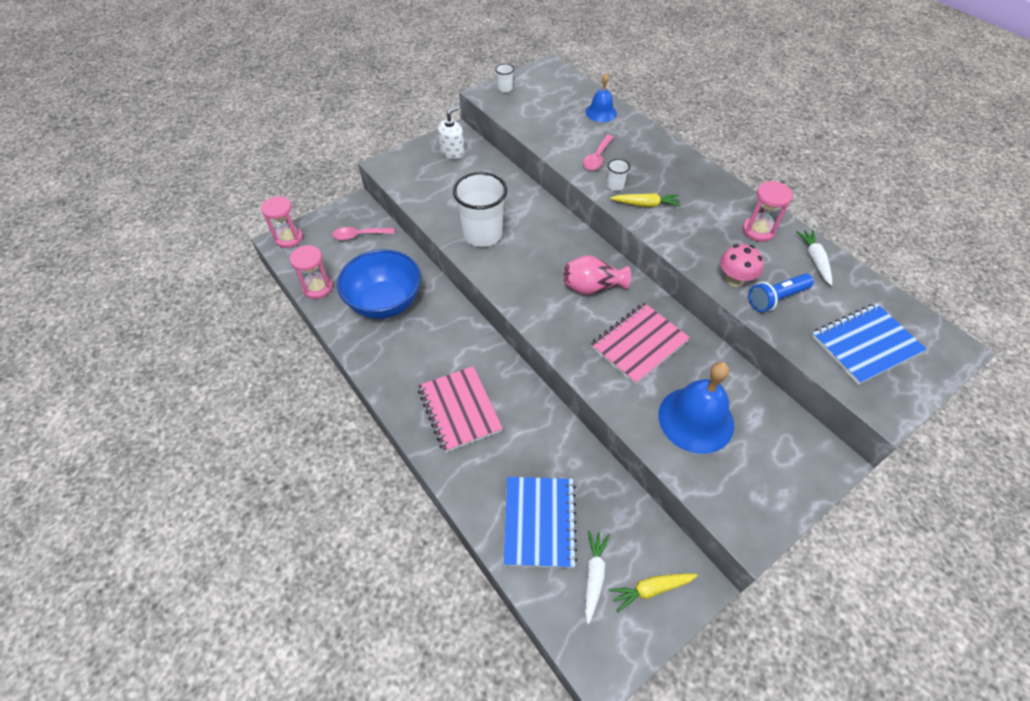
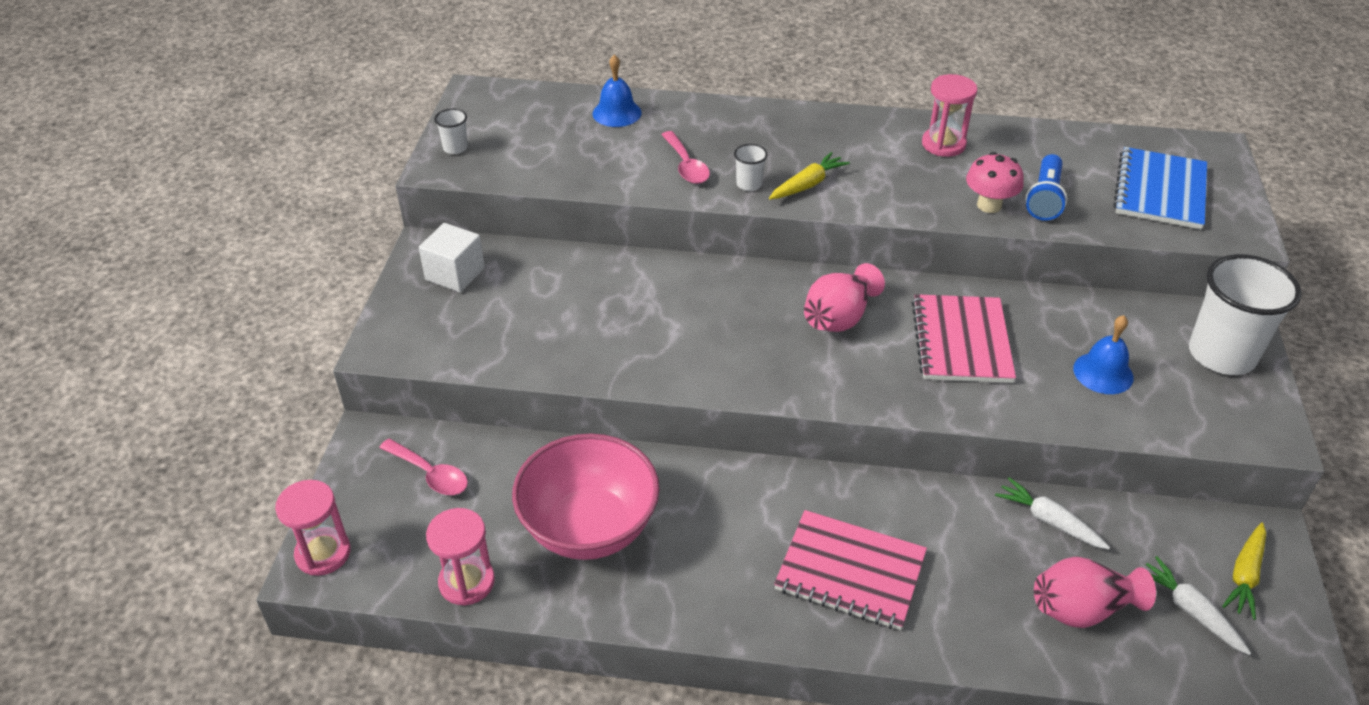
camera: 45 degrees left, 10 degrees down
(359, 235) = (430, 474): pink spoon -> pink spoon turned 90 degrees counterclockwise
(385, 303) = (589, 528): blue bowl -> pink bowl
(452, 152) = (455, 274): white soap dispenser -> white cube
(482, 234) = (638, 345): white cup -> white cup (1221, 354)
(539, 522) = (1082, 609): blue notebook -> pink vase
(696, 419) = (1103, 373): blue bell -> blue bell, size x0.57
(814, 260) = (1024, 142): white carrot -> white carrot (1049, 521)

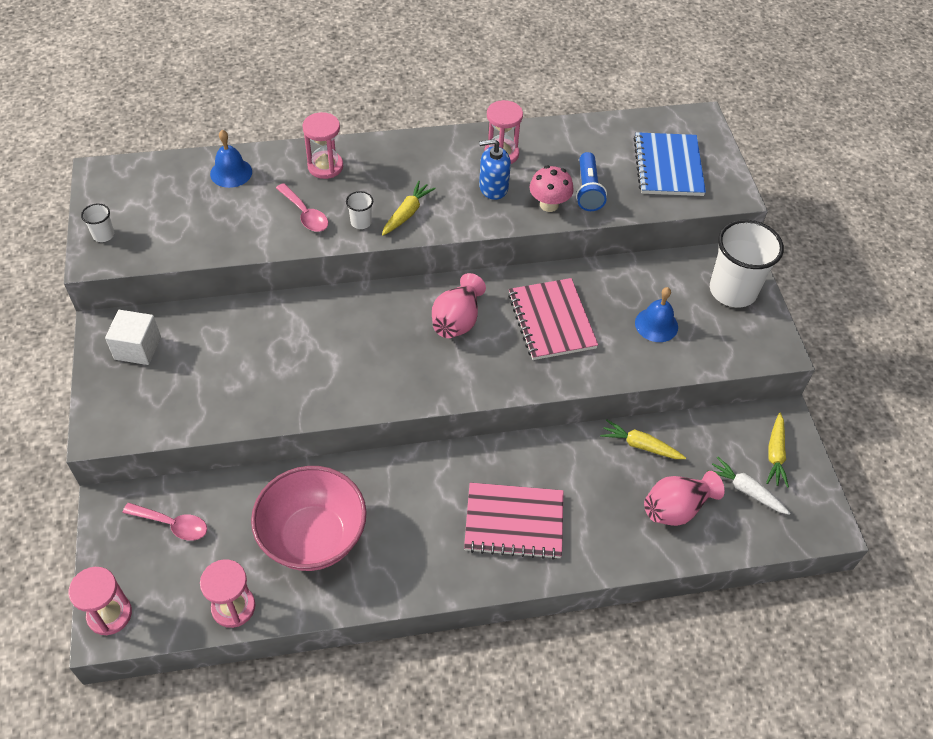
camera: 20 degrees left, 10 degrees up
(726, 124) = (325, 166): none -> pink hourglass
(923, 176) = (493, 187): none -> blue soap dispenser
(1049, 521) = (640, 445): white carrot -> yellow carrot

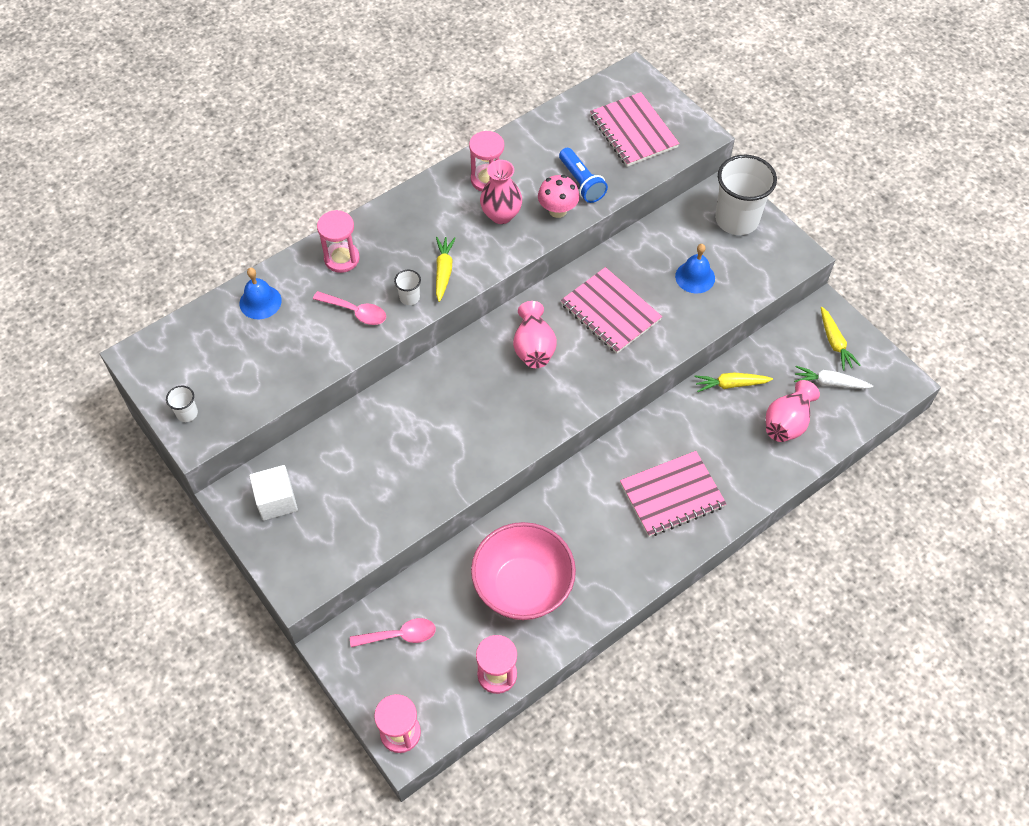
camera: 25 degrees left, 5 degrees up
(493, 187) = (501, 215): blue soap dispenser -> pink vase
(668, 166) = (633, 131): blue notebook -> pink notebook

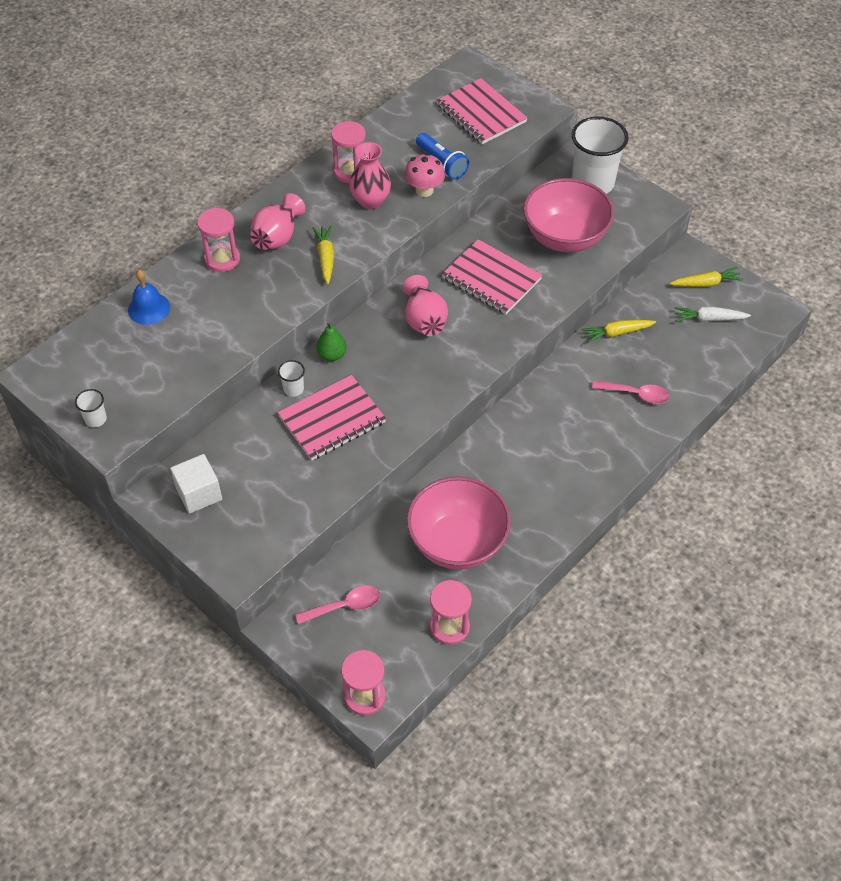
camera: 10 degrees left, 5 degrees down
(355, 312) = (246, 305): pink spoon -> pink spoon (636, 394)
(409, 297) = (297, 285): white cup -> white cup (293, 389)
(434, 372) = (332, 355): none -> green pear
(672, 495) = (583, 439): pink notebook -> pink notebook (332, 419)
(695, 277) = (565, 238): blue bell -> pink bowl
(787, 423) = (678, 359): pink vase -> pink vase (278, 237)
(835, 343) = (706, 283): yellow carrot -> yellow carrot turned 75 degrees counterclockwise

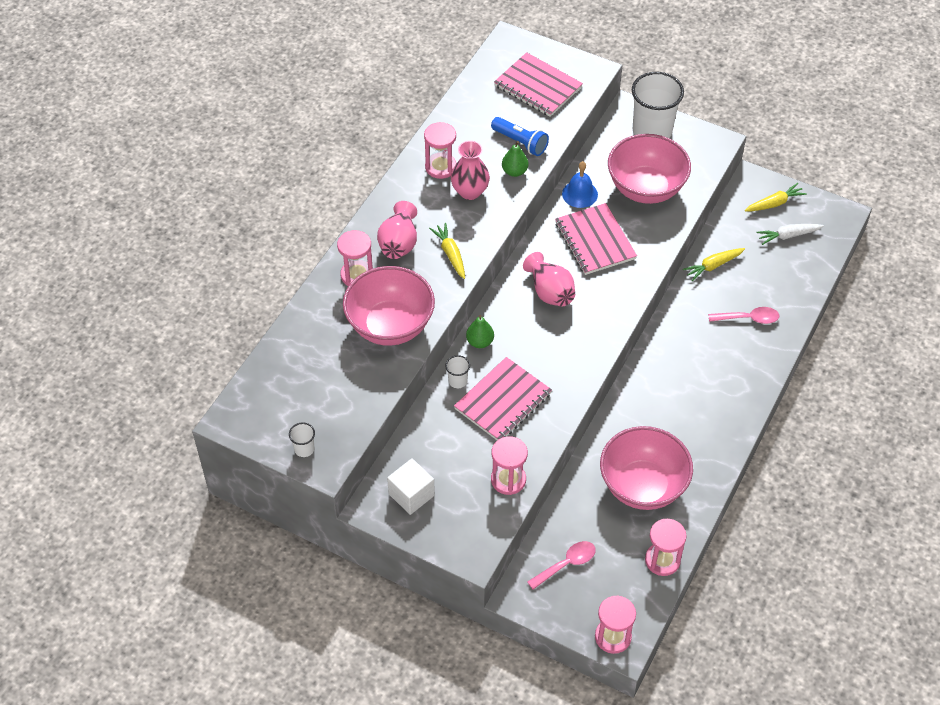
camera: 15 degrees left, 0 degrees up
(149, 308) = (309, 336): blue bell -> blue bell (579, 194)
(235, 315) = (390, 326): none -> pink bowl
(305, 501) = (508, 480): none -> pink hourglass
(424, 190) = (514, 171): pink mushroom -> green pear
(491, 279) = (595, 241): pink notebook -> pink notebook turned 45 degrees clockwise

